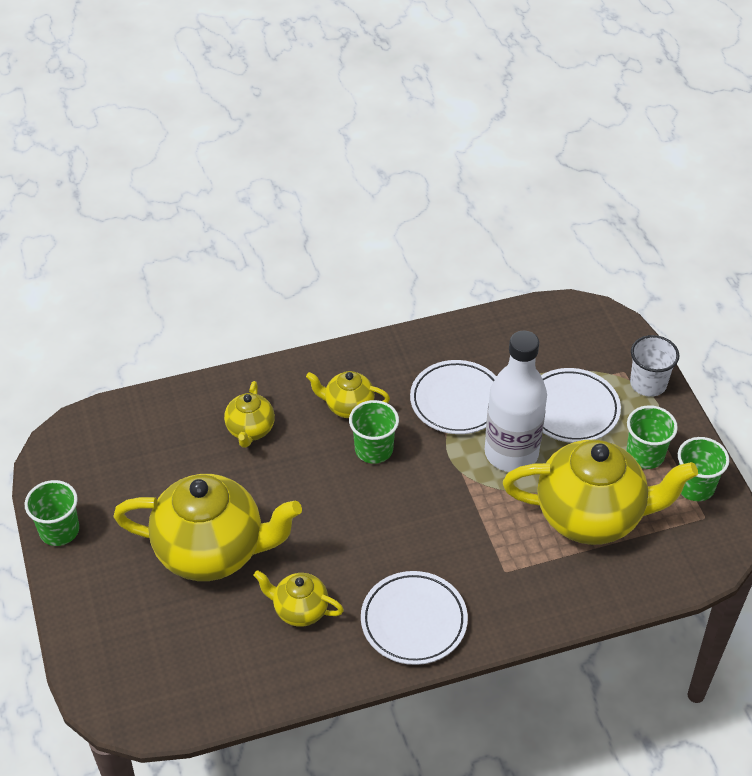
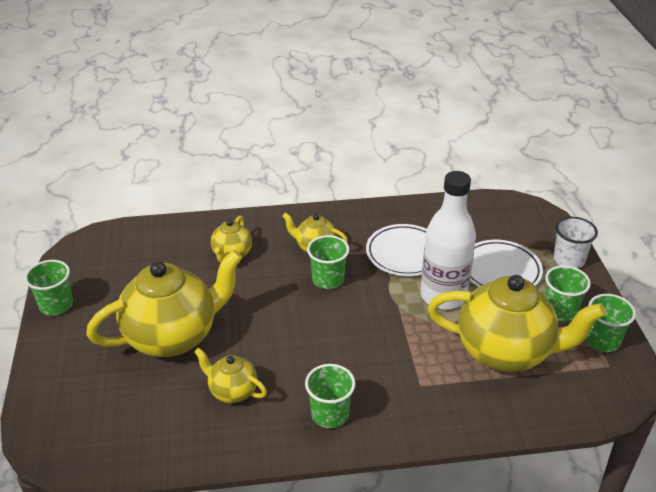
camera: 10 degrees right, 10 degrees down
(212, 551) = (173, 336): yellow teapot -> yellow teapot turned 45 degrees counterclockwise
(413, 621) = (330, 414): white plate -> green cup

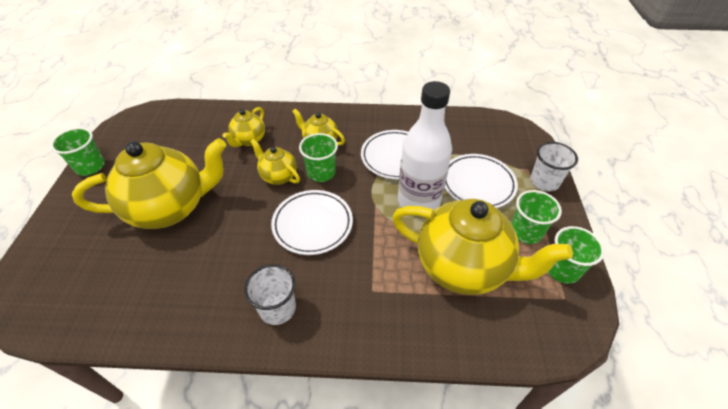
camera: 10 degrees right, 10 degrees up
(232, 391) = (199, 270): yellow teapot -> yellow teapot (278, 176)
(330, 414) = (277, 308): green cup -> white cup
(337, 332) = (312, 224): none -> white plate

